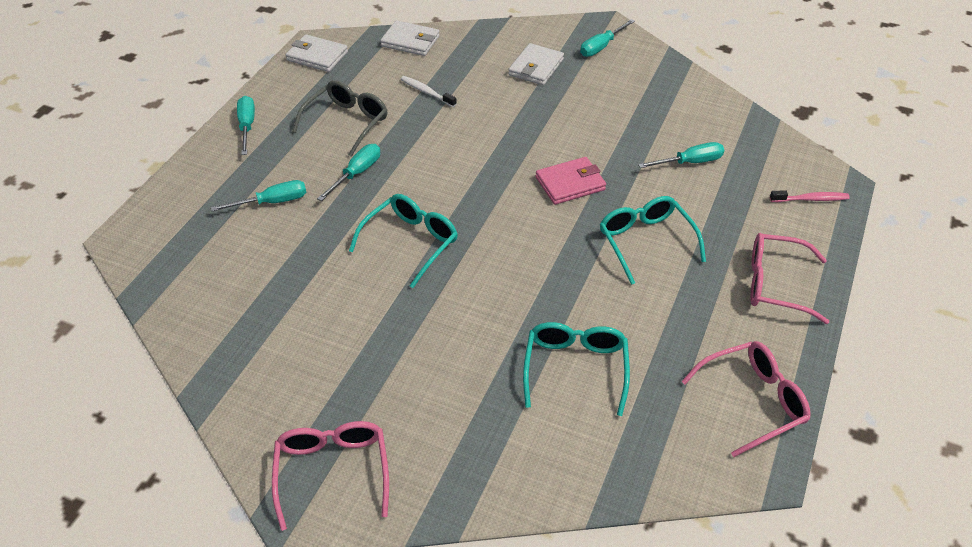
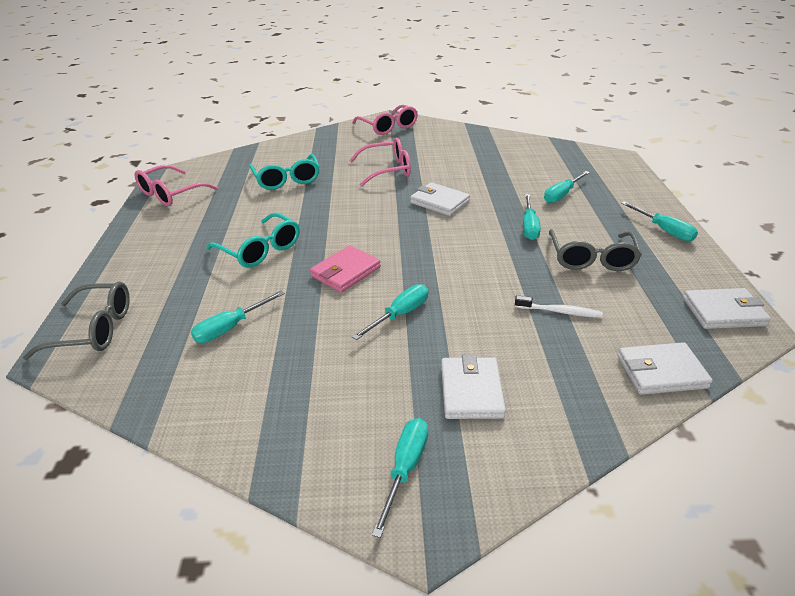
camera: 155 degrees right, 10 degrees down
(411, 242) = (439, 202): turquoise glasses -> white wallet
(547, 129) = (400, 314): none -> turquoise screwdriver
(775, 284) = (147, 252): pink glasses -> pink glasses (387, 170)
(811, 199) = (94, 329): pink toothbrush -> grey glasses

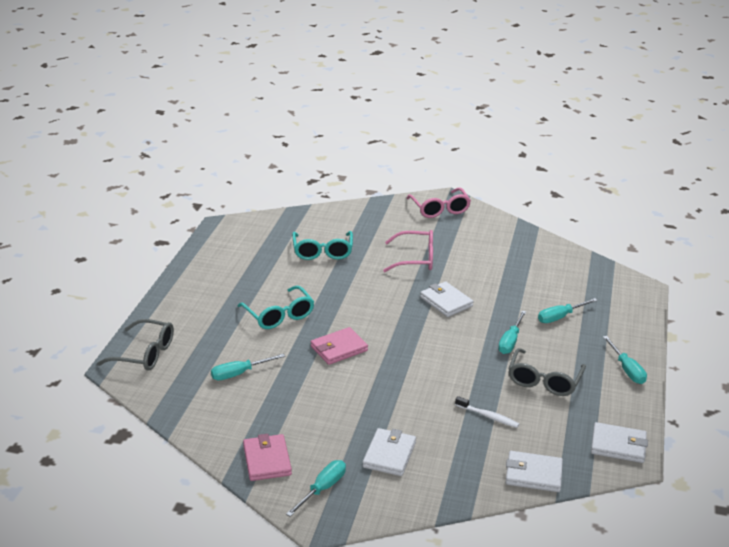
camera: 15 degrees right, 5 degrees down
(170, 194) = (220, 247): pink glasses -> none
(307, 443) = (267, 460): none -> pink wallet
(400, 314) = (365, 391): turquoise screwdriver -> none

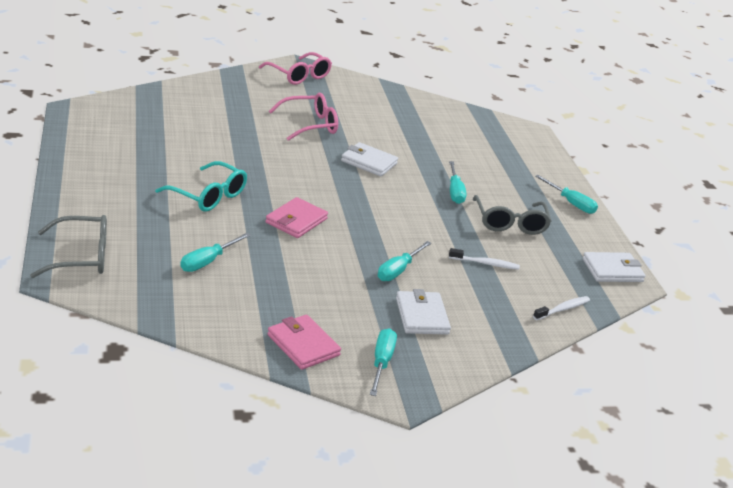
camera: 30 degrees left, 0 degrees up
(322, 252) = (209, 127): turquoise glasses -> none
(533, 474) = (563, 309): white wallet -> white toothbrush
(560, 317) = (482, 164): turquoise screwdriver -> turquoise screwdriver (398, 270)

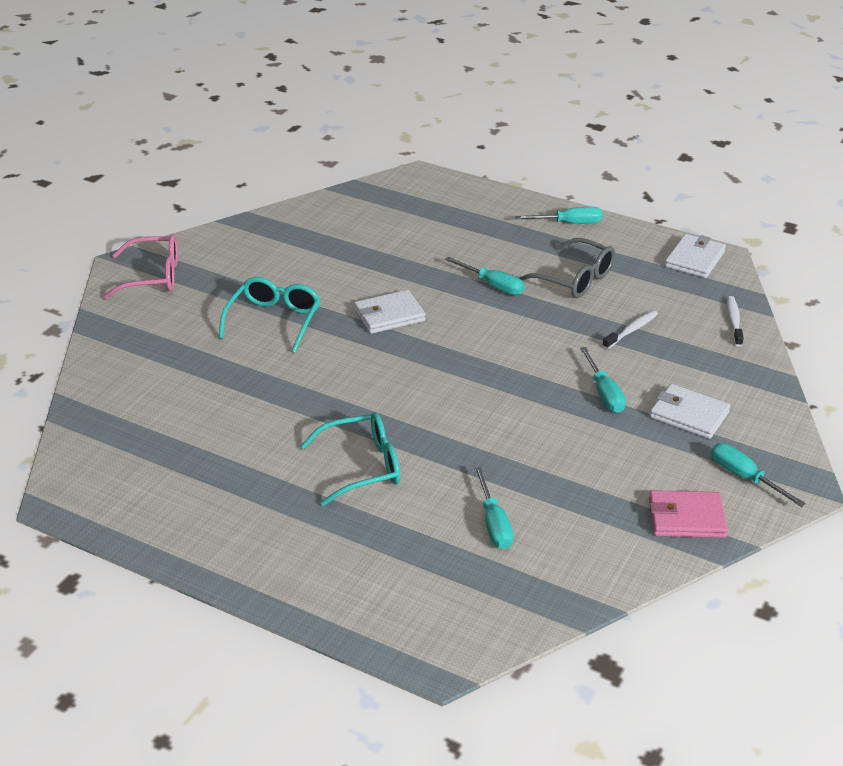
camera: 45 degrees left, 5 degrees up
(82, 257) = (413, 623): grey glasses -> none
(296, 221) = (463, 422): pink wallet -> none
(310, 125) = (274, 320): pink glasses -> turquoise glasses

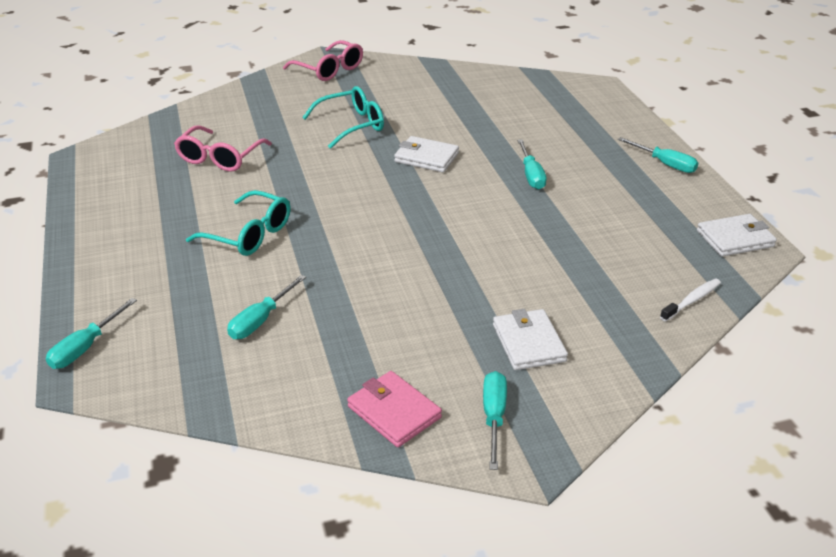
camera: 45 degrees right, 0 degrees up
(208, 419) = (219, 158): none -> pink glasses
(575, 279) = (603, 202): grey glasses -> none
(604, 393) = (488, 287): turquoise screwdriver -> turquoise screwdriver (86, 347)
(631, 330) = (587, 258): white toothbrush -> none

